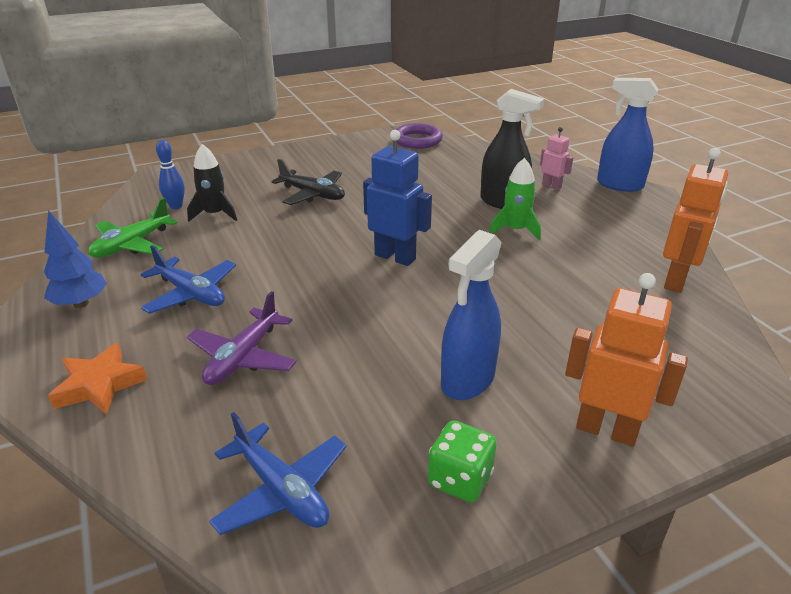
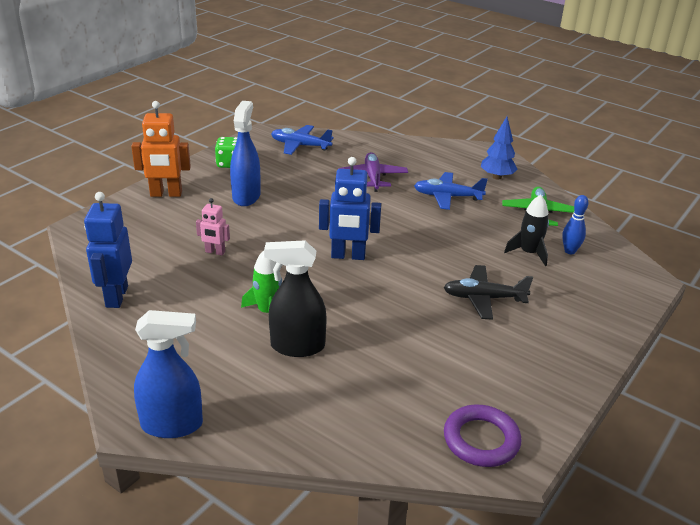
camera: 150 degrees right, 0 degrees up
(99, 385) = (422, 153): orange star -> none
(551, 186) = (255, 393): pink robot -> pink robot (215, 252)
(676, 281) = (116, 296): orange robot -> blue robot

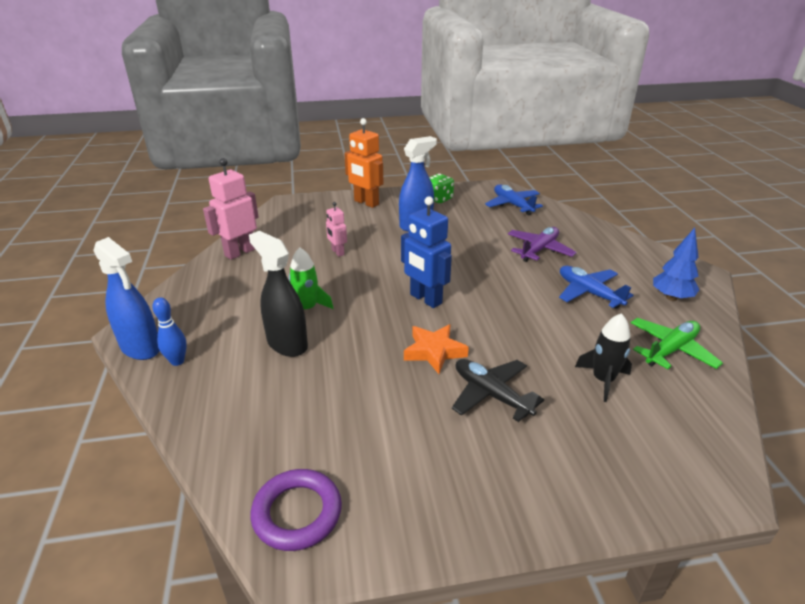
camera: 45 degrees right, 0 degrees up
(116, 296) = (240, 252): blue robot -> pink robot
(410, 291) = (434, 351): none -> orange star
(570, 251) = (656, 403): blue bowling pin -> blue bowling pin (177, 361)

